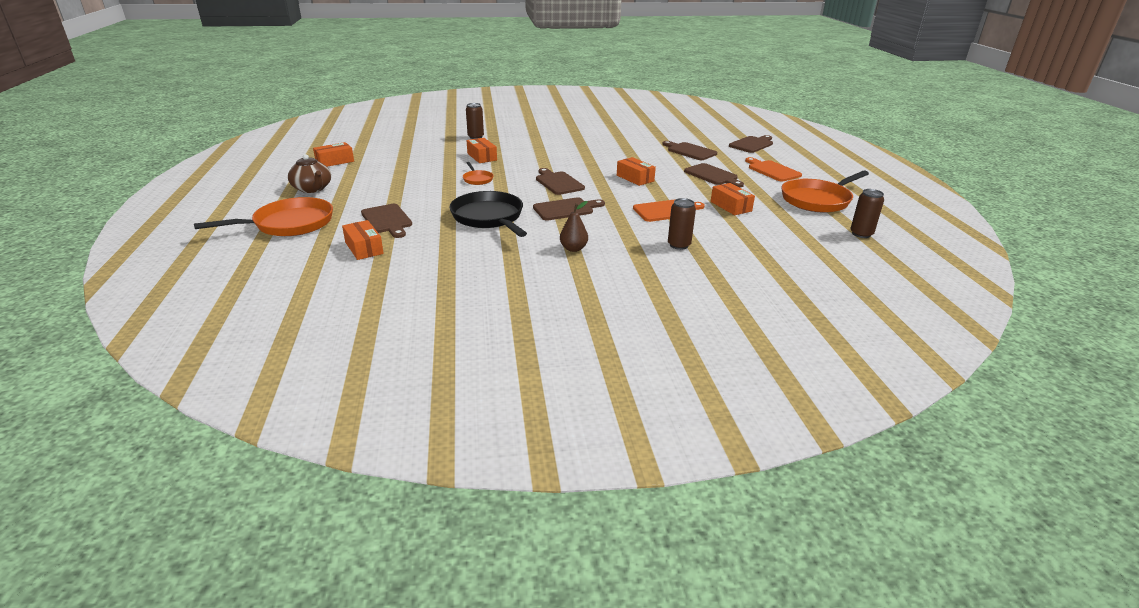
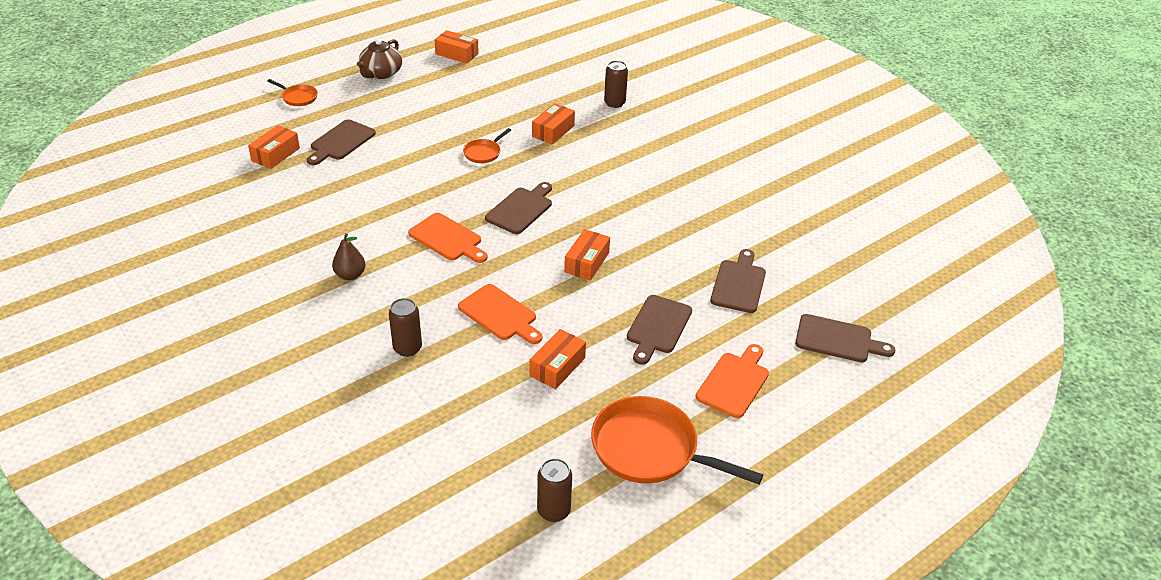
camera: 60 degrees right, 10 degrees up
(289, 224) = (298, 97): orange pan -> orange pan, size x0.48
(489, 217) = (389, 197): black pan -> none
(566, 209) = (448, 239): brown cutting board -> orange cutting board

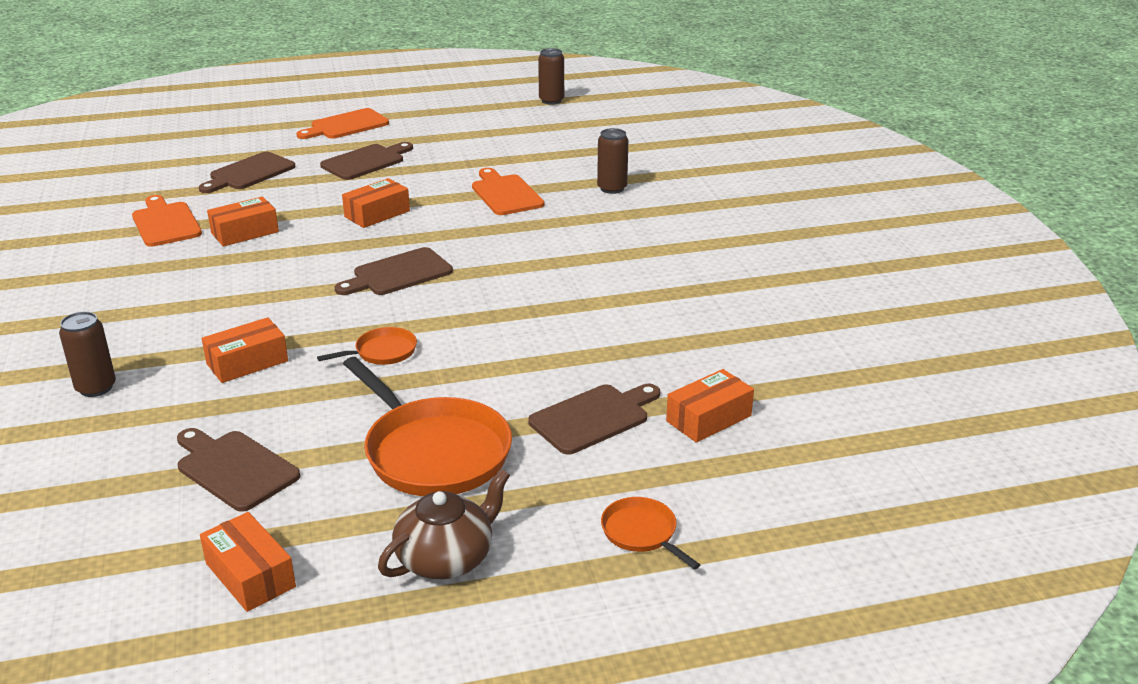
camera: 155 degrees left, 10 degrees down
(350, 275) = (646, 250): brown pear -> none
(448, 239) = (512, 262): orange cutting board -> orange cutting board (165, 223)
(557, 367) = (483, 156): orange box -> orange box (245, 232)
(650, 449) = (454, 110): orange pan -> orange pan (433, 452)
(837, 340) = (224, 130): brown cutting board -> brown cutting board (234, 468)

